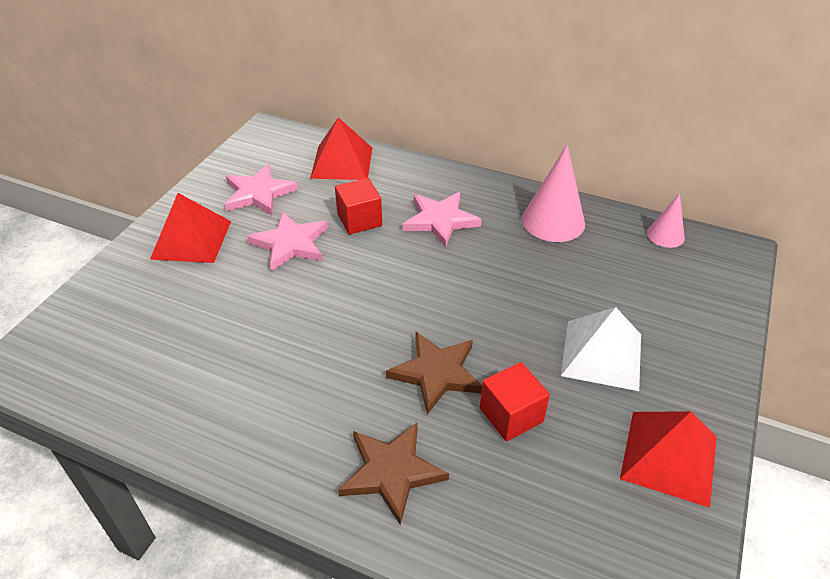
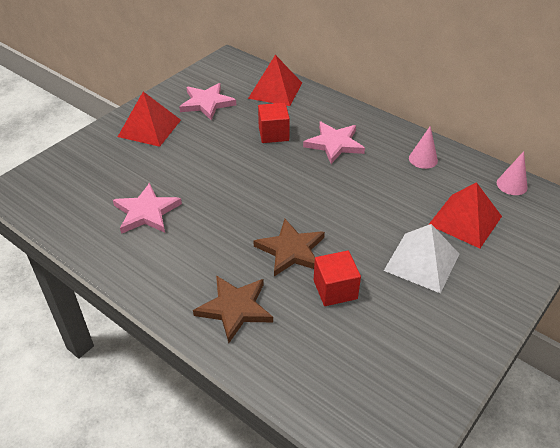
camera: 15 degrees right, 0 degrees up
(291, 243) = (218, 142): pink star -> pink star (146, 212)
(553, 221) = (423, 159): pink cone -> pink cone, size x0.57
(669, 457) = (444, 343): red pyramid -> red pyramid (465, 220)

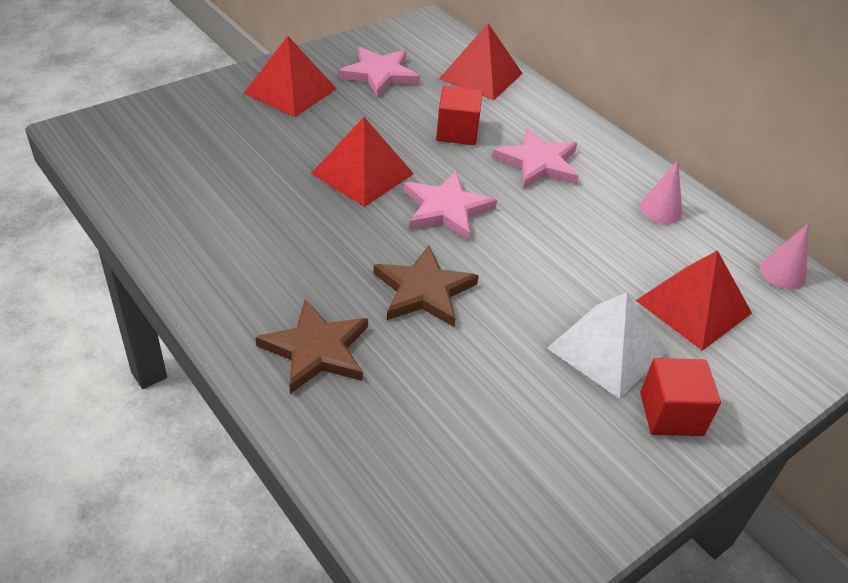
camera: 10 degrees right, 0 degrees up
(146, 212) = (245, 197): pink star -> pink star (446, 209)
(221, 177) = (362, 173): none -> red pyramid
(335, 289) = (467, 357): red cube -> red cube (671, 413)

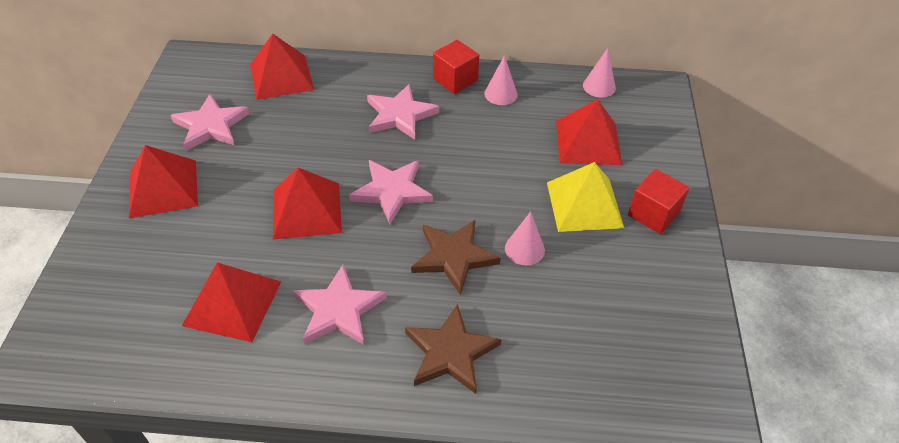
camera: 45 degrees left, 5 degrees up
(225, 190) = (232, 303): none -> red pyramid
(284, 252) = (338, 310): none -> pink star
(457, 132) = (324, 131): red cube -> red cube (455, 79)
(493, 335) = (524, 249): none -> pink cone
(607, 349) = (584, 204): white pyramid -> yellow pyramid

